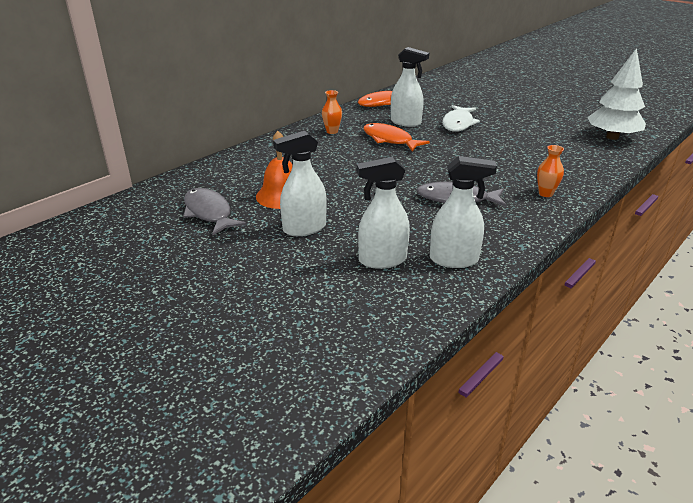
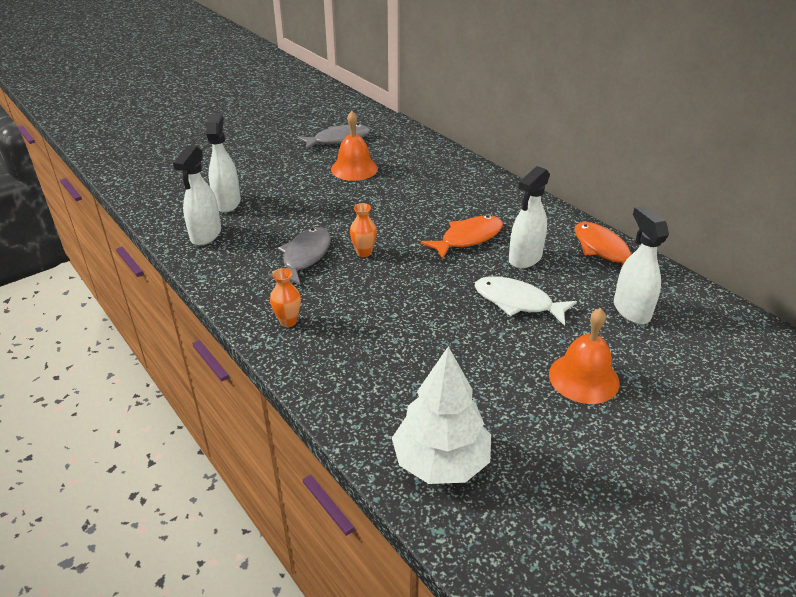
camera: 100 degrees right, 5 degrees up
(304, 228) = (293, 175): white spray bottle -> white spray bottle (631, 310)
(332, 131) = (499, 203): orange vase -> orange vase (364, 252)
(513, 109) = (583, 378): none -> orange bell

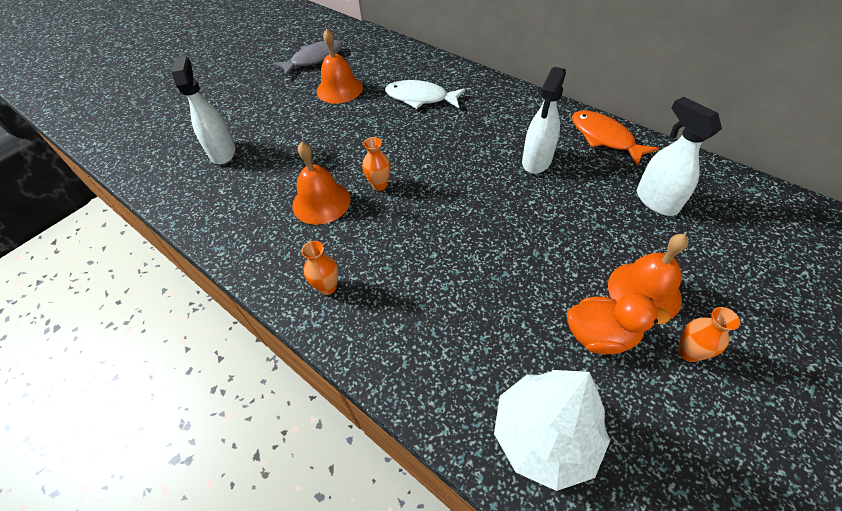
camera: 10 degrees left, 15 degrees up
(206, 235) = (210, 196): white spray bottle -> none
(305, 257) = (321, 202): grey fish -> orange bell
(468, 238) = (475, 148): orange fish -> none
(517, 302) = (548, 214): white fish -> white fish (420, 98)
(525, 402) = (600, 335): none -> orange duck
(604, 430) = (688, 352): none -> orange vase

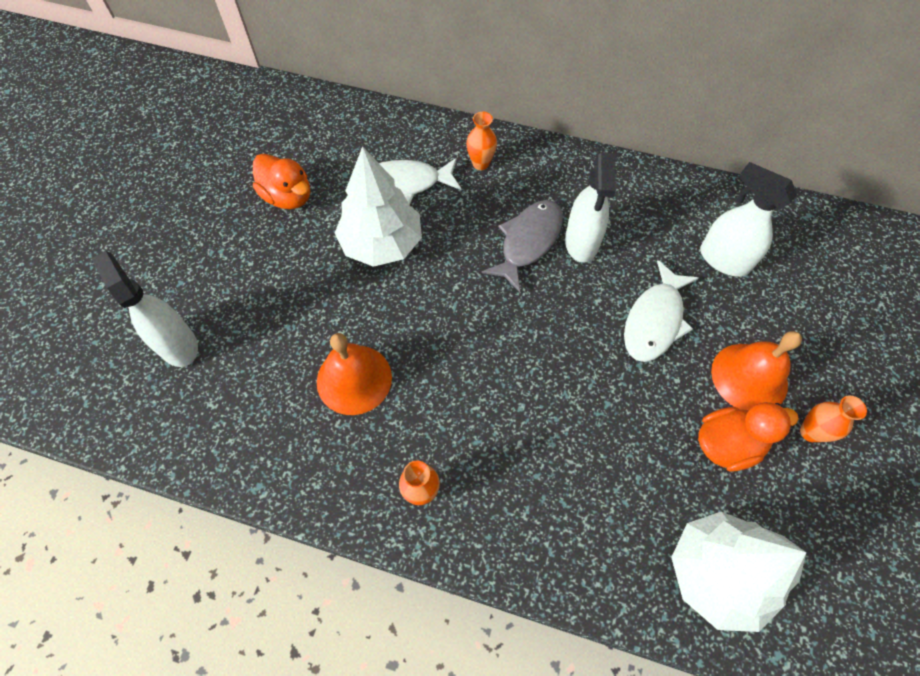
camera: 25 degrees left, 10 degrees up
(314, 59) = (225, 154): grey fish -> grey fish (528, 241)
(339, 89) = (288, 197): orange bell -> orange duck
(379, 185) = (414, 332): orange vase -> orange vase (480, 163)
(386, 128) = (381, 244): none -> white tree
(574, 227) = (654, 320): none -> white fish
(604, 138) = (642, 188): orange fish -> none

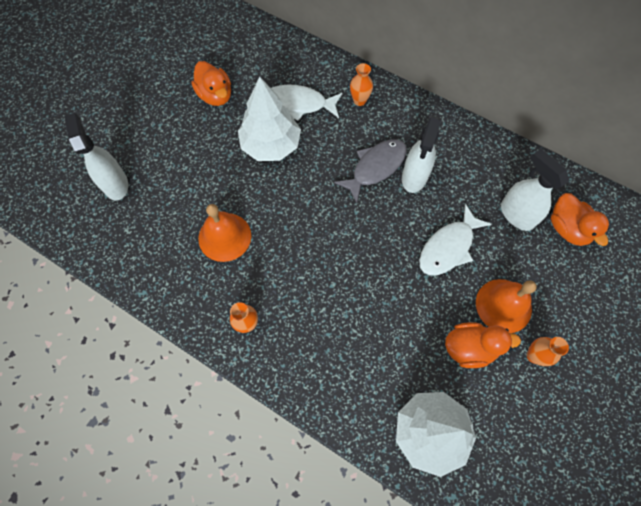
camera: 15 degrees right, 5 degrees up
(790, 262) = (567, 228): none -> orange duck

